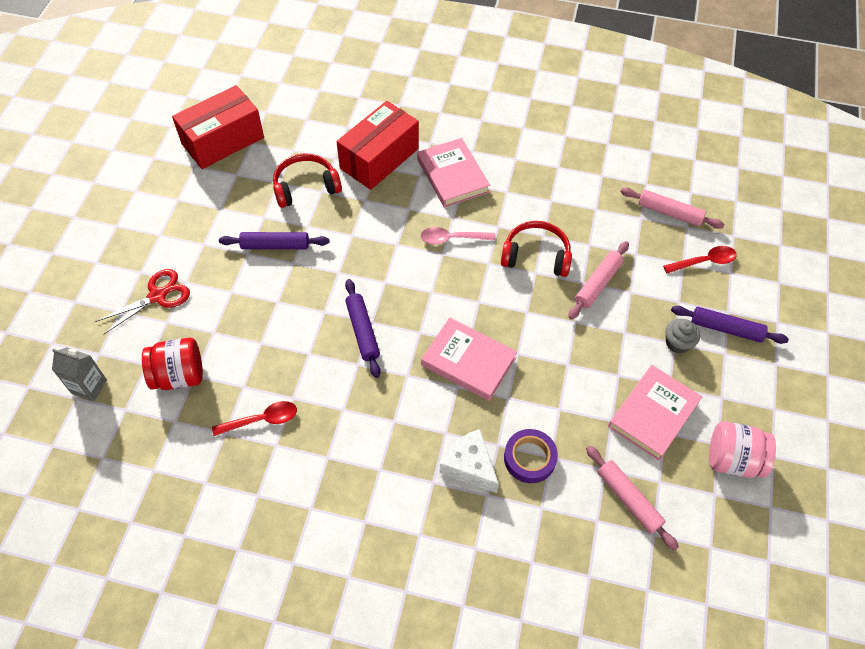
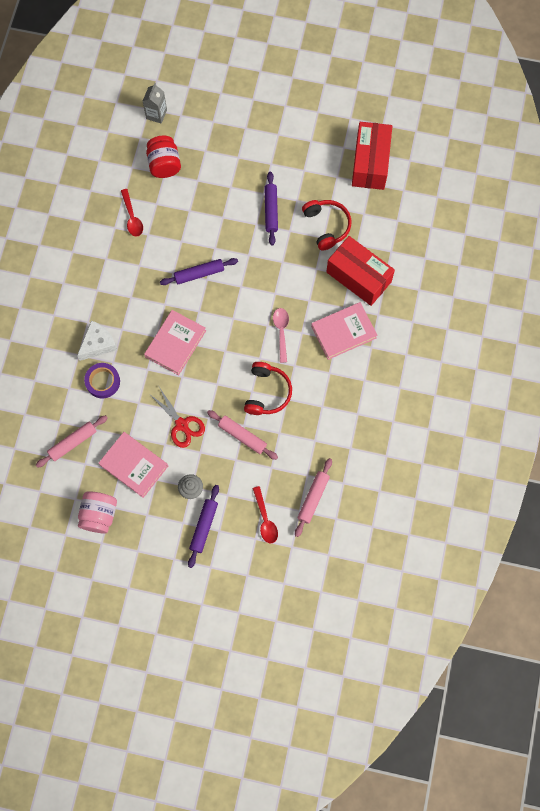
camera: 90 degrees right, 15 degrees up
(157, 296) = (226, 141): red scissors -> red scissors (182, 424)
(223, 141) = (370, 163): red box -> red box turned 45 degrees clockwise

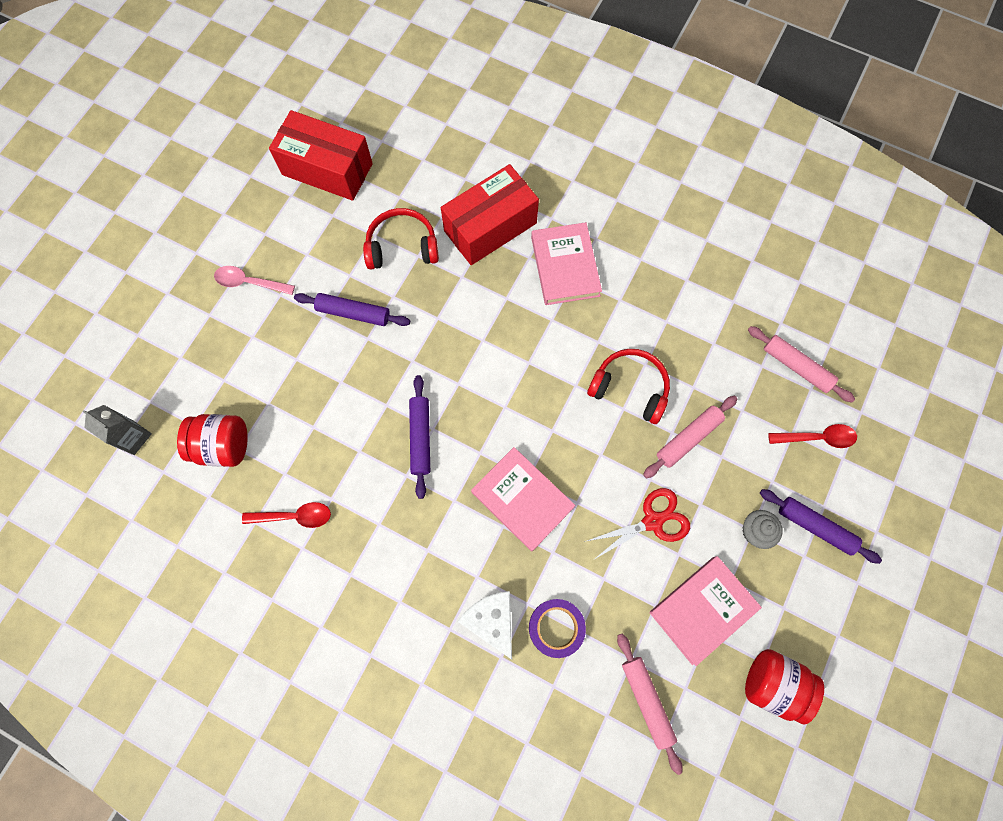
camera: 75 degrees left, 0 degrees up
(99, 515) = (773, 684): pink jar -> red jar
(281, 332) = (543, 346): pink spoon -> pink spoon (249, 282)

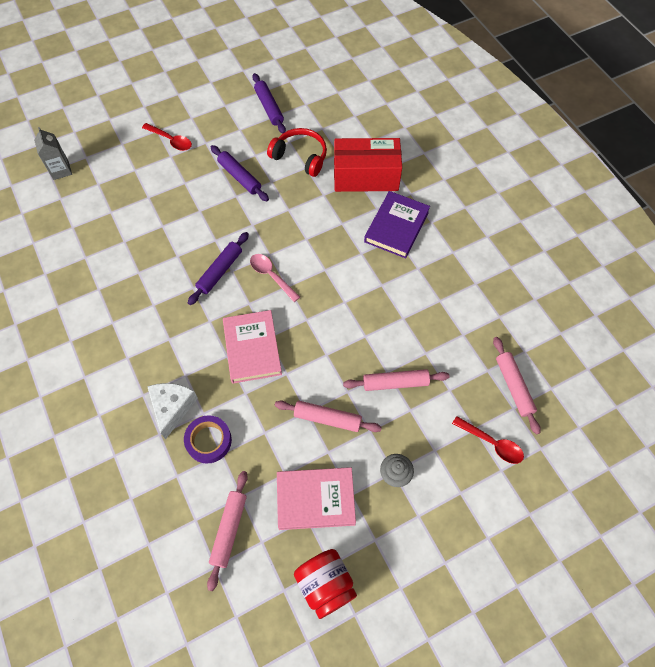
camera: 35 degrees right, 10 degrees down
(223, 446) = (104, 205): red jar -> none
(249, 282) = (194, 126): pink spoon -> pink spoon (271, 276)
(294, 516) = (109, 268): red spoon -> red spoon (171, 140)
(327, 169) = (291, 90): red box -> none
(565, 266) = (396, 227): pink book -> purple book
(630, 388) = (380, 326): red headphones -> none
(652, 521) = (327, 419): red scissors -> pink rolling pin
(815, 527) = (442, 502): purple rolling pin -> purple rolling pin (269, 107)

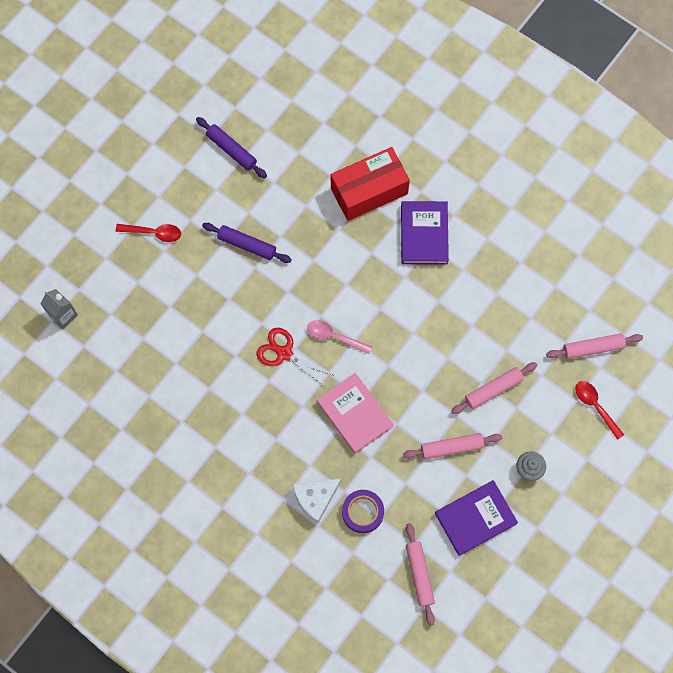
camera: 25 degrees left, 10 degrees up
(172, 407) = (315, 498): white cheese -> white cheese turned 105 degrees counterclockwise
(220, 271) = (284, 353): purple rolling pin -> red scissors
(300, 157) = (294, 196): red headphones -> none
(315, 499) = (475, 518): pink book -> purple book
(325, 585) = (515, 579): red jar -> none
(492, 443) = (595, 406): red spoon -> red spoon turned 135 degrees counterclockwise
(513, 387) = (593, 348): pink rolling pin -> pink rolling pin turned 60 degrees counterclockwise

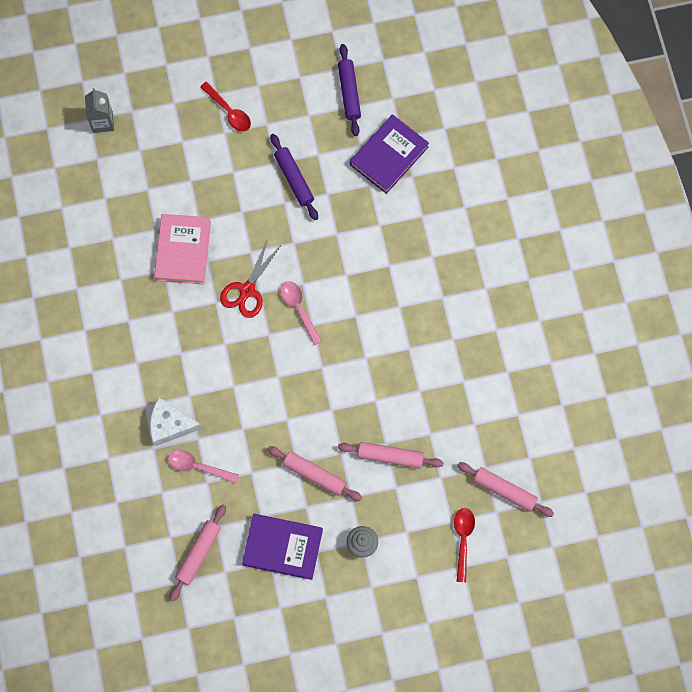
camera: 40 degrees right, 0 degrees up
(284, 353) = (247, 290): red scissors -> red scissors turned 135 degrees counterclockwise
(354, 414) = (260, 384): pink book -> pink book (183, 250)
(362, 512) = (198, 467): purple tape -> pink spoon
(369, 191) = (432, 213): red box -> none
(424, 234) = (446, 284): purple book -> purple book (389, 156)

